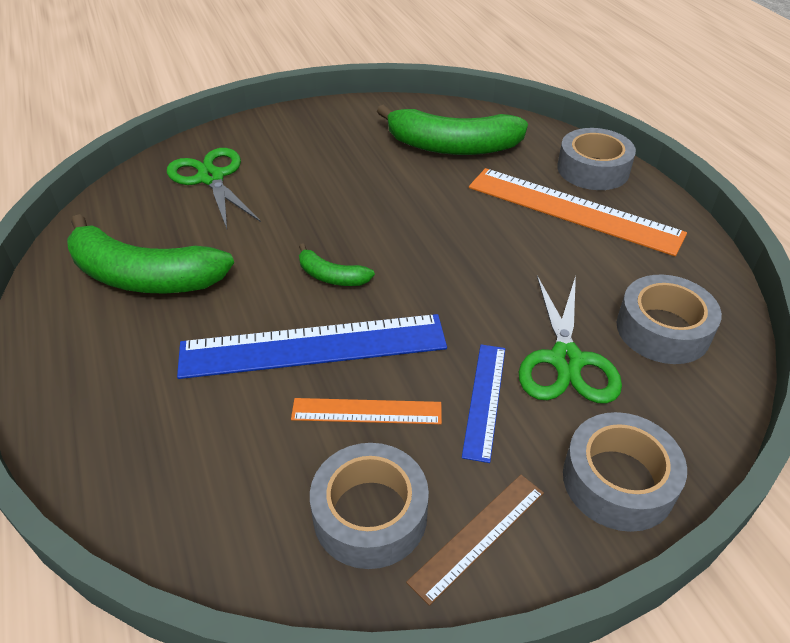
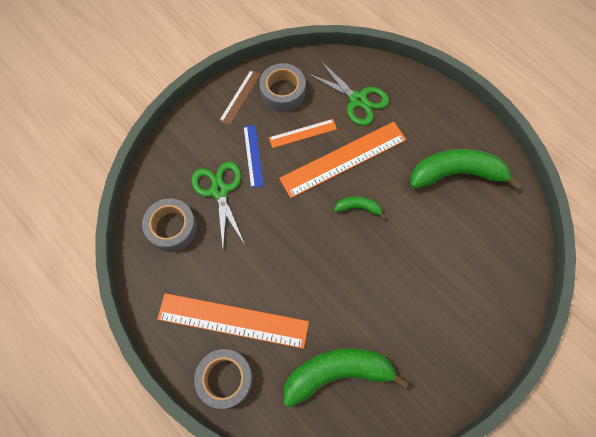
camera: 160 degrees right, 25 degrees up
(211, 178) = (483, 270): green scissors -> green scissors (358, 100)
(313, 346) = (343, 159): blue ruler -> orange ruler
(618, 481) = (189, 135): grey tape -> none

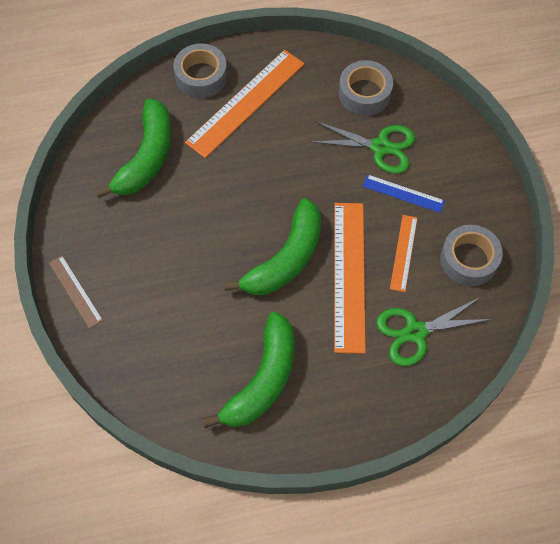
camera: 120 degrees right, 5 degrees down
(240, 97) = (484, 215): brown ruler -> brown ruler (75, 291)
(358, 207) = (286, 259): green banana -> green banana, size x2.13

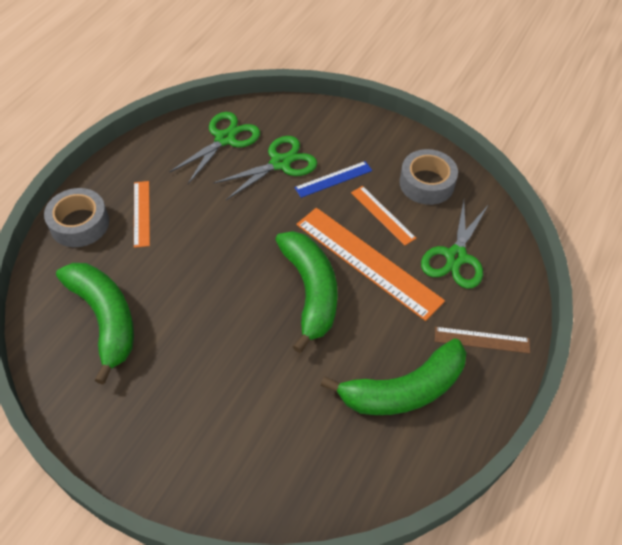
camera: 50 degrees left, 10 degrees down
(75, 291) = (171, 480): brown ruler -> brown ruler (482, 340)
(246, 103) = (141, 213): orange ruler -> orange ruler, size x0.52
(263, 379) = (404, 390): green banana -> green banana turned 90 degrees clockwise
(364, 93) = (225, 139): grey tape -> green scissors

